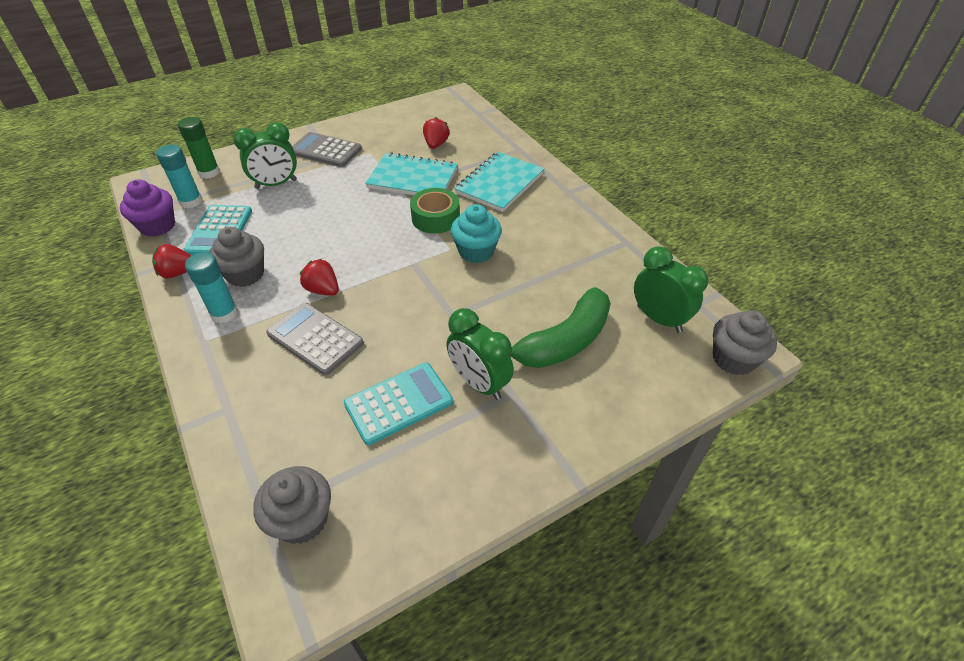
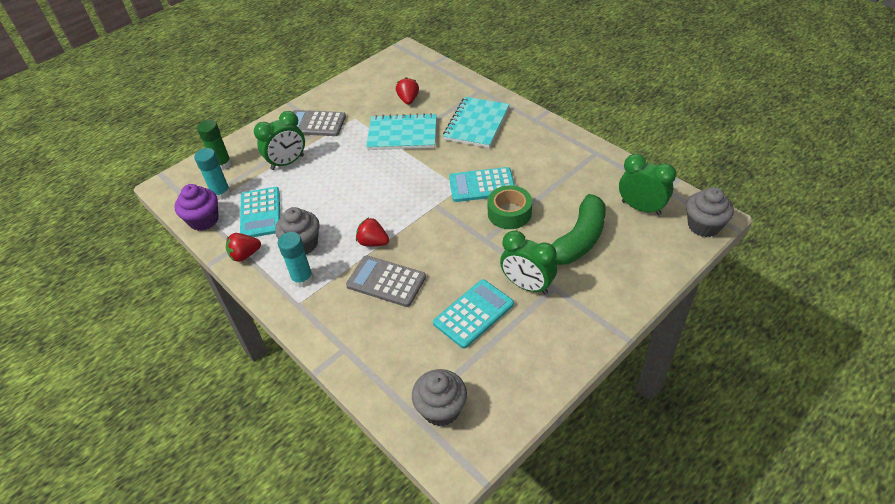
camera: 10 degrees left, 0 degrees up
(435, 218) = (437, 164): green tape -> green tape (509, 213)
(476, 251) = (482, 185): turquoise cupcake -> turquoise calculator

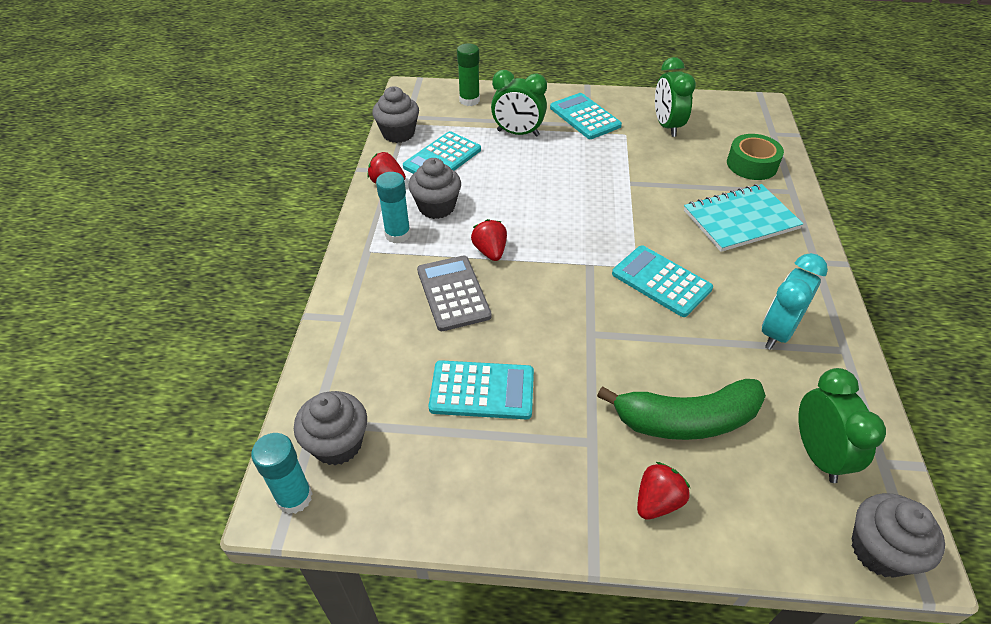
camera: 45 degrees right, 0 degrees up
(204, 220) = (398, 133): purple cupcake -> grey cupcake
(221, 193) = (437, 122): turquoise glue stick -> turquoise glue stick (294, 497)
(315, 124) = (585, 117): grey calculator -> turquoise calculator
(402, 134) = (650, 178): turquoise notebook -> none
(408, 100) = (700, 151): red strawberry -> red strawberry (657, 501)
(509, 213) = (651, 330): green tape -> green tape (751, 164)
(527, 285) = (568, 413): green clock -> green clock (667, 126)
(561, 167) = (777, 332): none -> turquoise clock

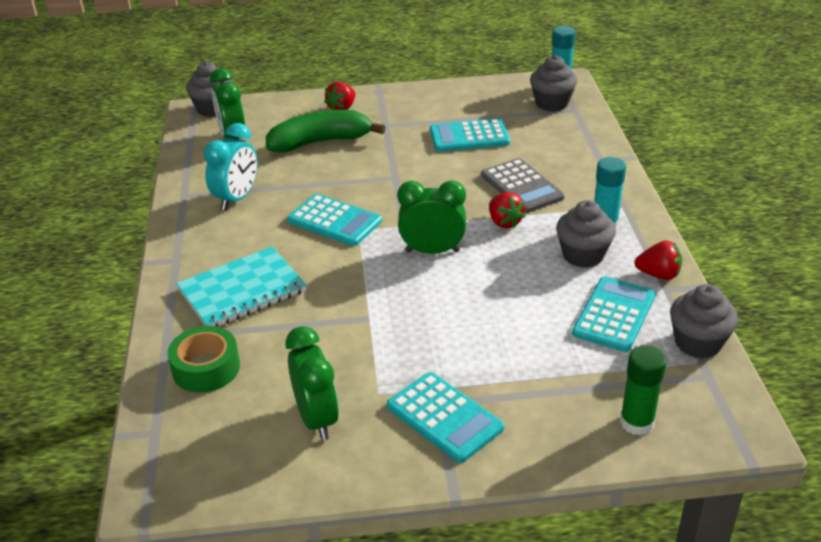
camera: 170 degrees right, 10 degrees down
(518, 133) = (534, 370): green clock -> green clock (432, 251)

